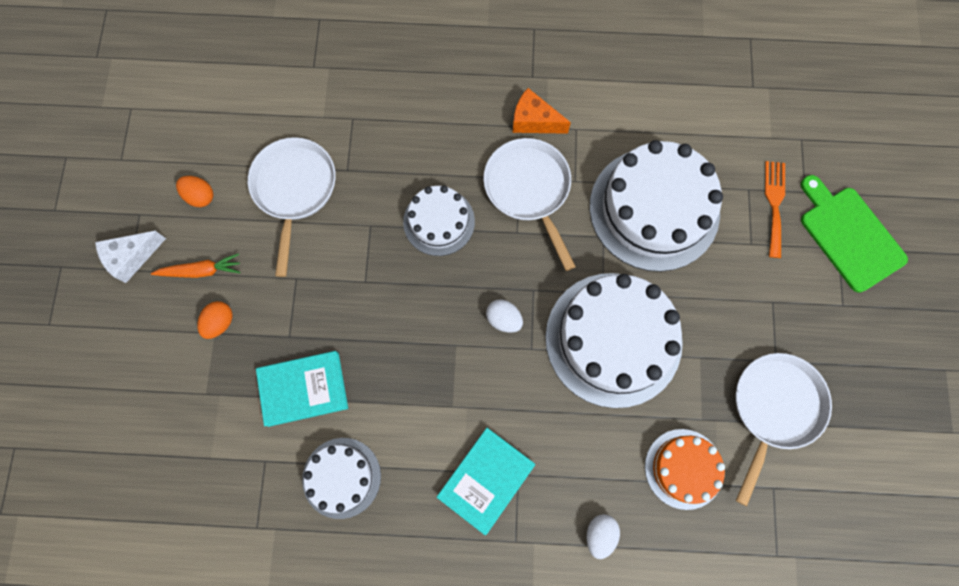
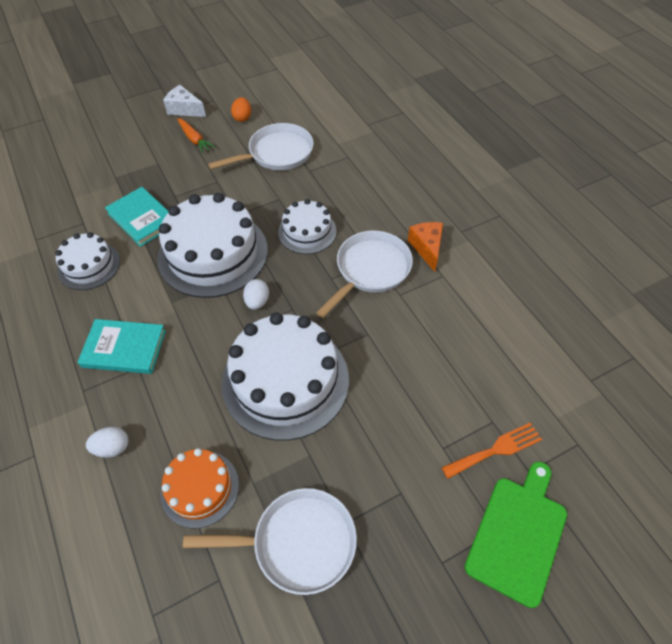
camera: 60 degrees right, 20 degrees down
(220, 322) = (165, 162): orange egg -> none
(654, 209) = (418, 358): white cake -> white cake (213, 253)

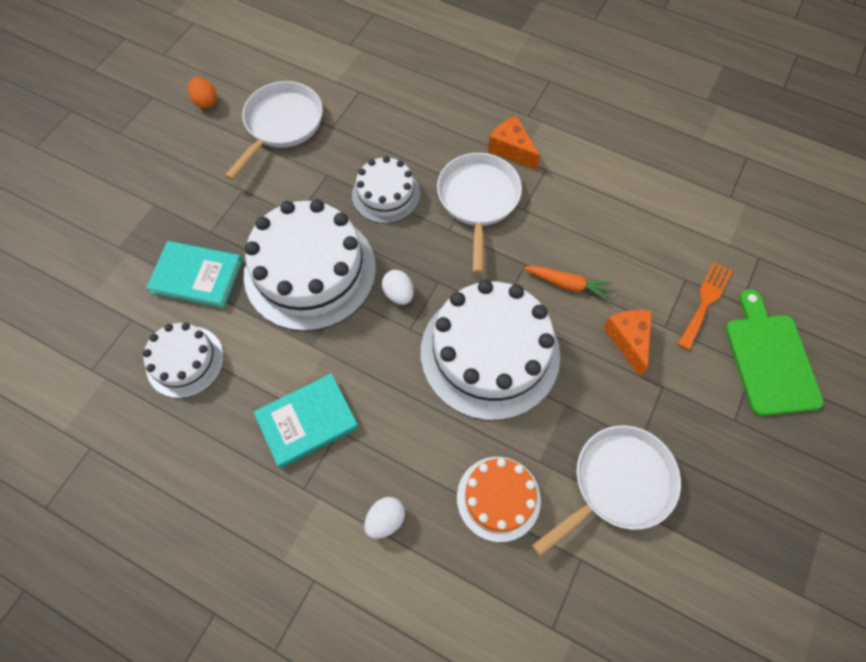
camera: 35 degrees left, 10 degrees up
(184, 109) = (127, 124): white cheese -> none
(194, 139) = (173, 154): orange carrot -> orange carrot (567, 284)
(402, 438) = (628, 340): none -> orange cheese

